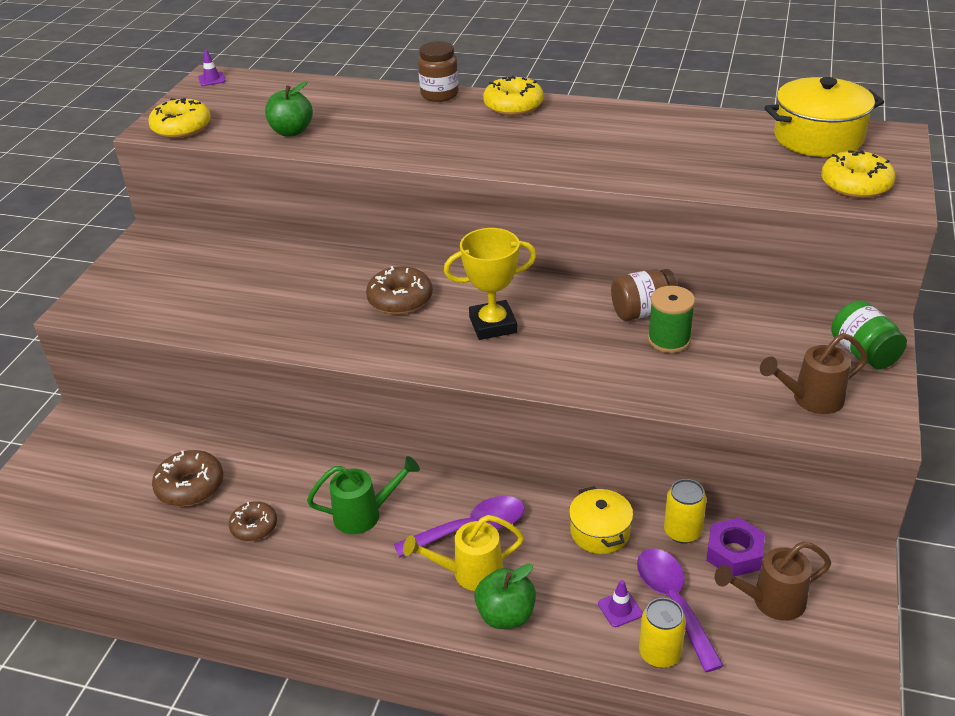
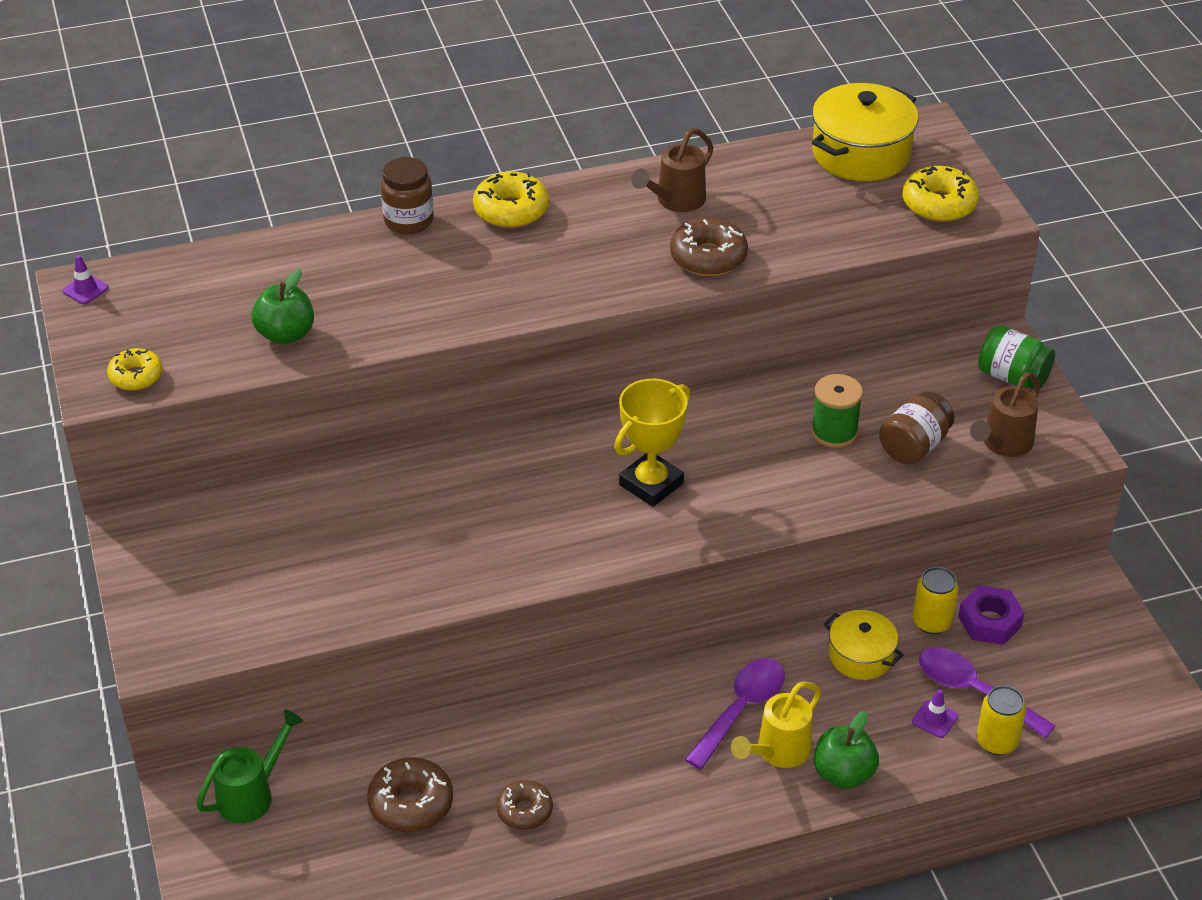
camera: 35 degrees left, 5 degrees up
(182, 128) = (136, 376): yellow donut -> yellow donut, size x0.66
(364, 515) = (625, 745): green watering can -> green watering can (251, 794)
(400, 299) = (525, 493): brown donut -> brown donut (708, 257)
(643, 312) = (784, 409): brown jar -> brown jar (914, 446)
(771, 601) = (1050, 651): brown watering can -> brown watering can (676, 201)

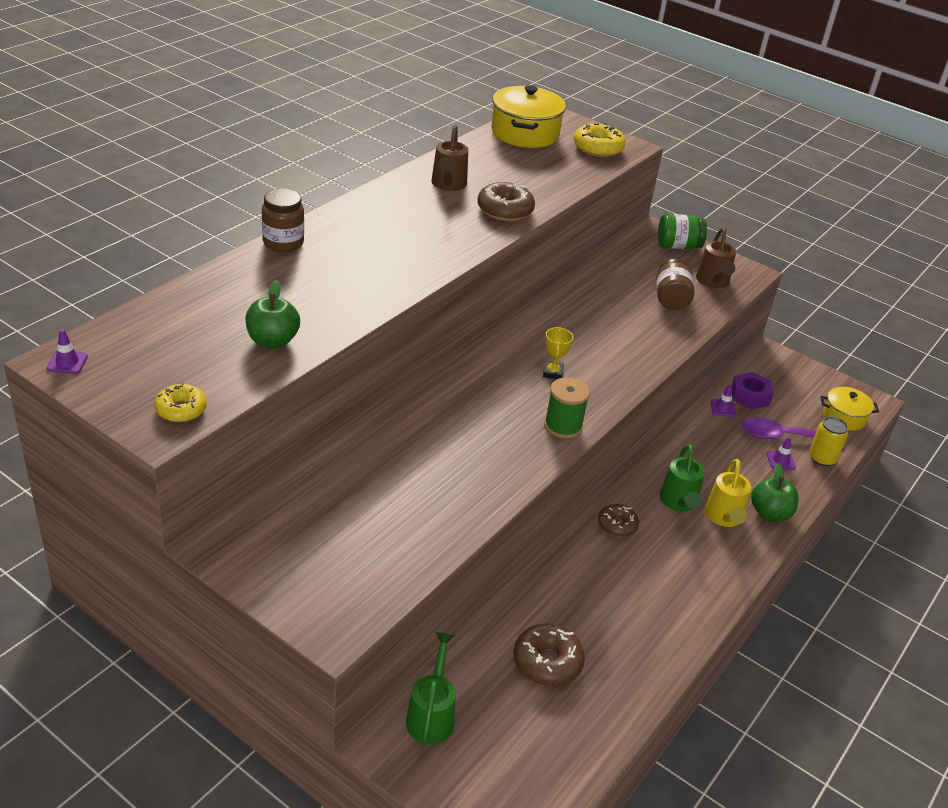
camera: 40 degrees left, 5 degrees down
(511, 210) = (348, 217): yellow donut -> none
(524, 810) = (622, 628): brown donut -> brown donut (617, 525)
(651, 484) = (552, 373): yellow trophy -> yellow trophy, size x0.54
(741, 709) = (679, 502): purple spoon -> green watering can
(834, 432) = (621, 306): green spool -> green spool (563, 426)
(861, 656) = (708, 442): yellow pot -> yellow pot (844, 417)
(931, 622) = (723, 408): yellow can -> purple traffic cone

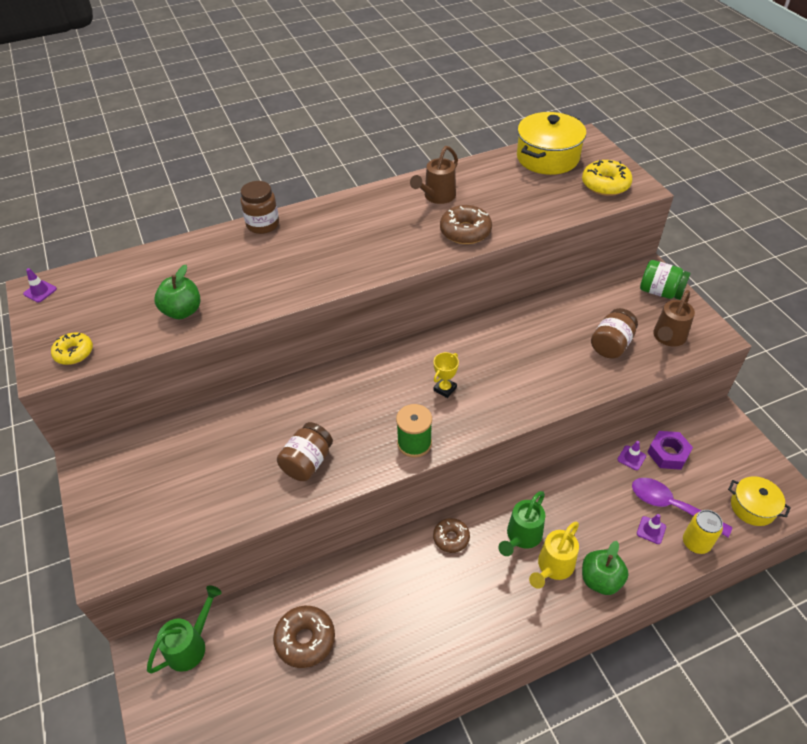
camera: 35 degrees right, 10 degrees up
(472, 473) = (307, 462): none -> brown jar

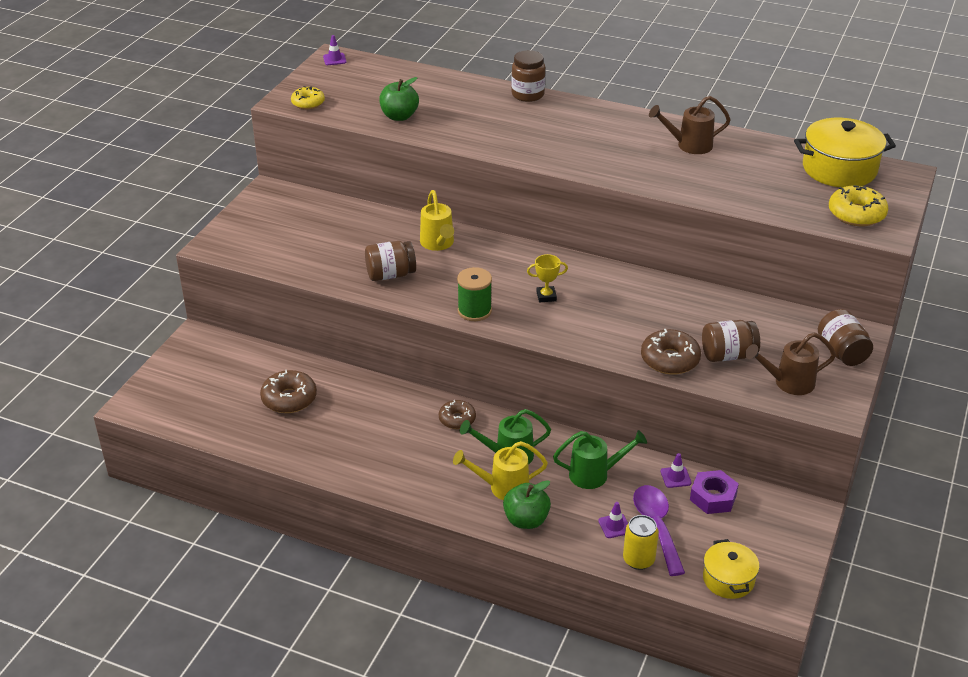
camera: 45 degrees right, 10 degrees down
(190, 645) = (224, 352): green watering can -> green watering can (594, 474)
(306, 404) = (438, 244): none -> yellow watering can
(465, 231) = (671, 179): brown donut -> brown donut (670, 360)
(660, 292) = (842, 352): green jar -> brown jar

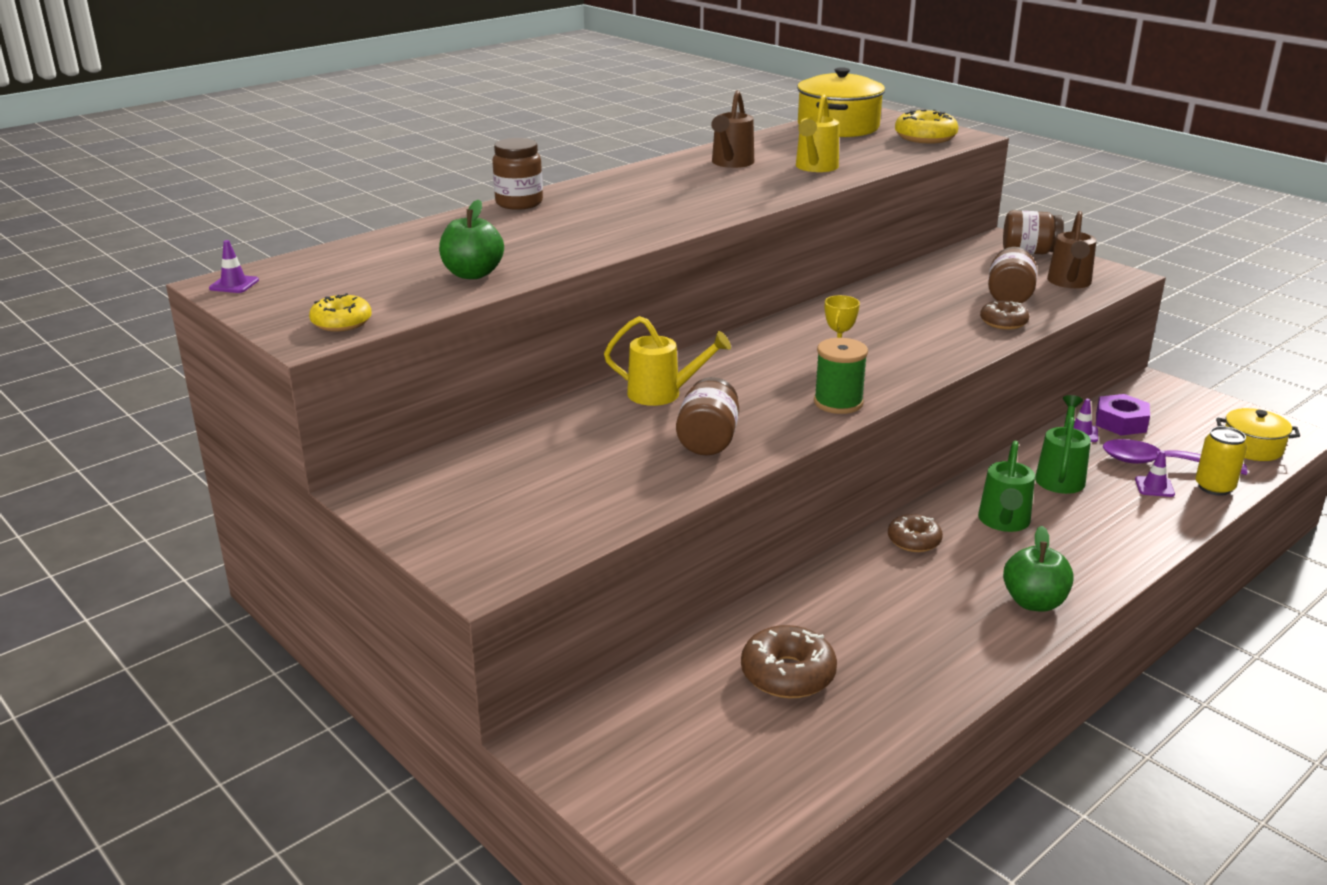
camera: 65 degrees left, 10 degrees down
(503, 487) = (1064, 540): yellow watering can -> yellow watering can (815, 168)
(526, 520) = (1130, 539): green apple -> green apple (1034, 602)
(670, 360) = (1003, 322): brown donut -> brown donut, size x0.66

